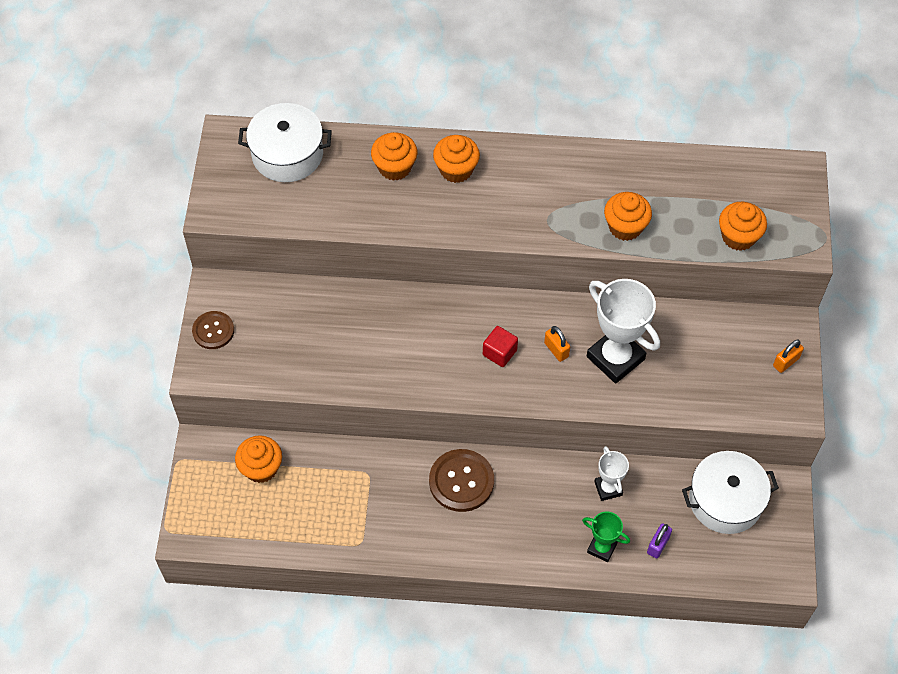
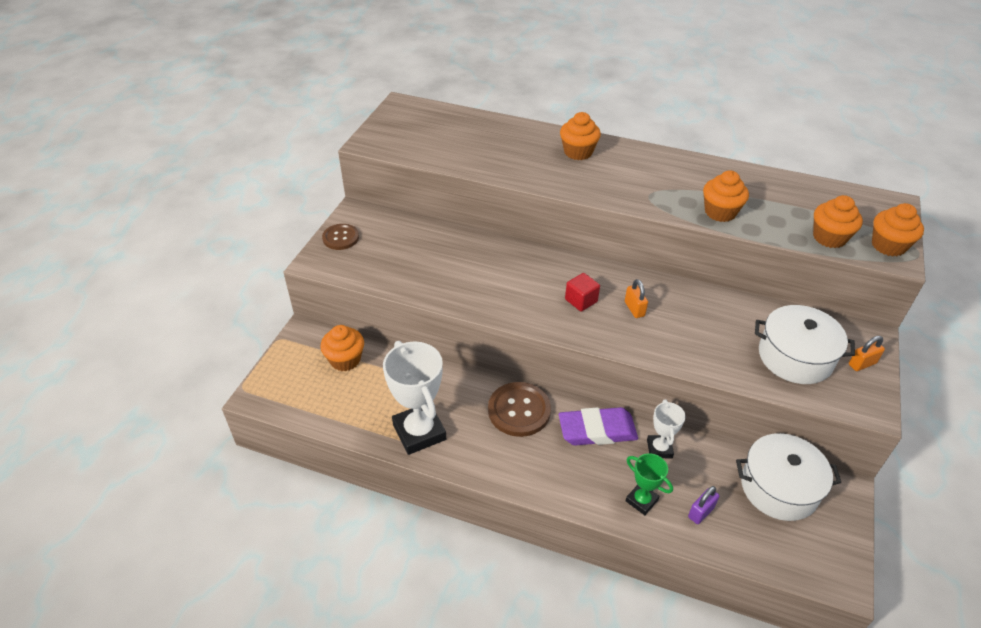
camera: 15 degrees right, 15 degrees down
(287, 154) = (443, 121): white pot -> white pot (795, 357)
(395, 167) = (527, 142): orange cupcake -> orange cupcake (888, 246)
(544, 483) = (597, 430): none -> purple eraser
(615, 358) = (689, 326): white trophy -> white trophy (419, 432)

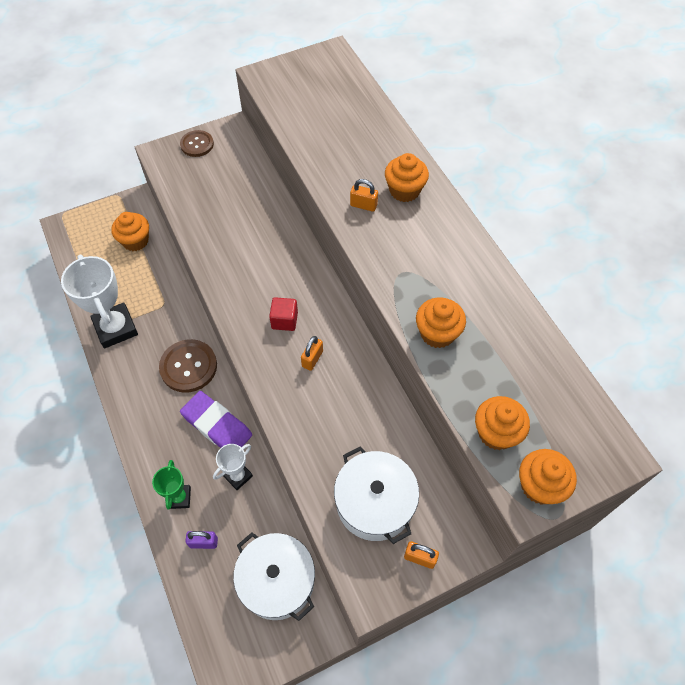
camera: 45 degrees right, 15 degrees up
(419, 432) = (116, 328): white trophy -> white trophy turned 45 degrees counterclockwise
(566, 175) = (363, 205): none -> orange padlock

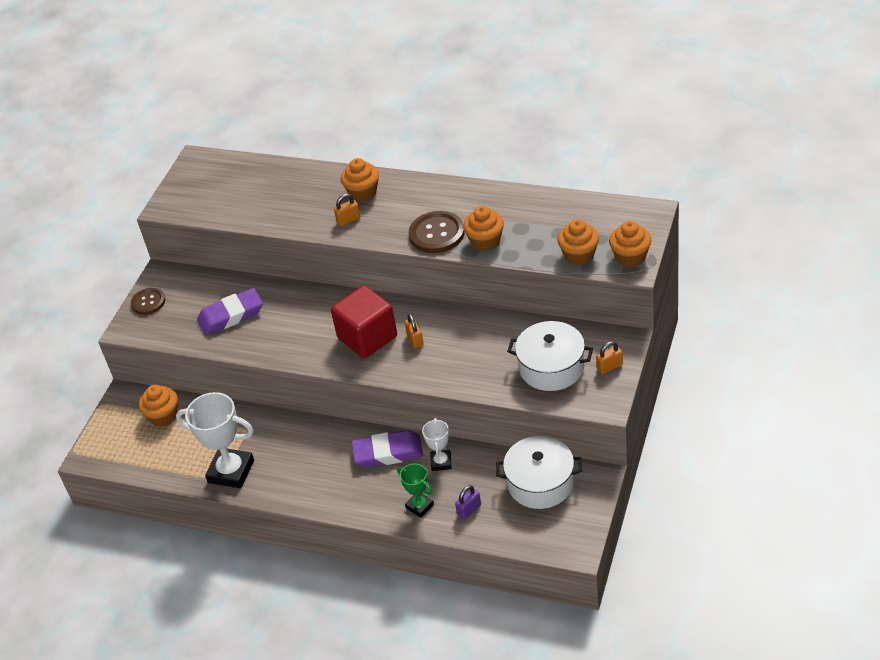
camera: 40 degrees left, 15 degrees down
(188, 367) = (319, 443): brown button -> brown button (436, 234)
(228, 206) = (231, 315): none -> purple eraser
(284, 320) = (367, 337): red cube -> red cube, size x2.03

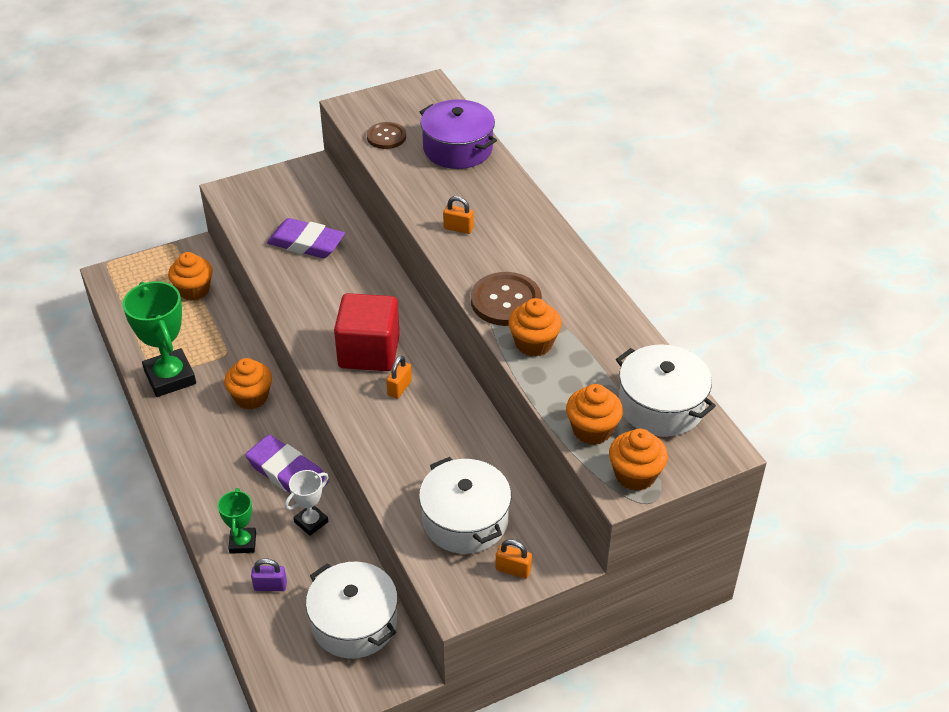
camera: 40 degrees right, 0 degrees up
(148, 302) = (272, 183): brown button -> brown button (386, 137)
(231, 471) = (170, 377): white trophy -> green trophy
(275, 179) = (458, 149): none -> purple pot
(363, 193) = (504, 215): orange cupcake -> orange cupcake (251, 397)
(593, 217) = (661, 405): none -> white pot

